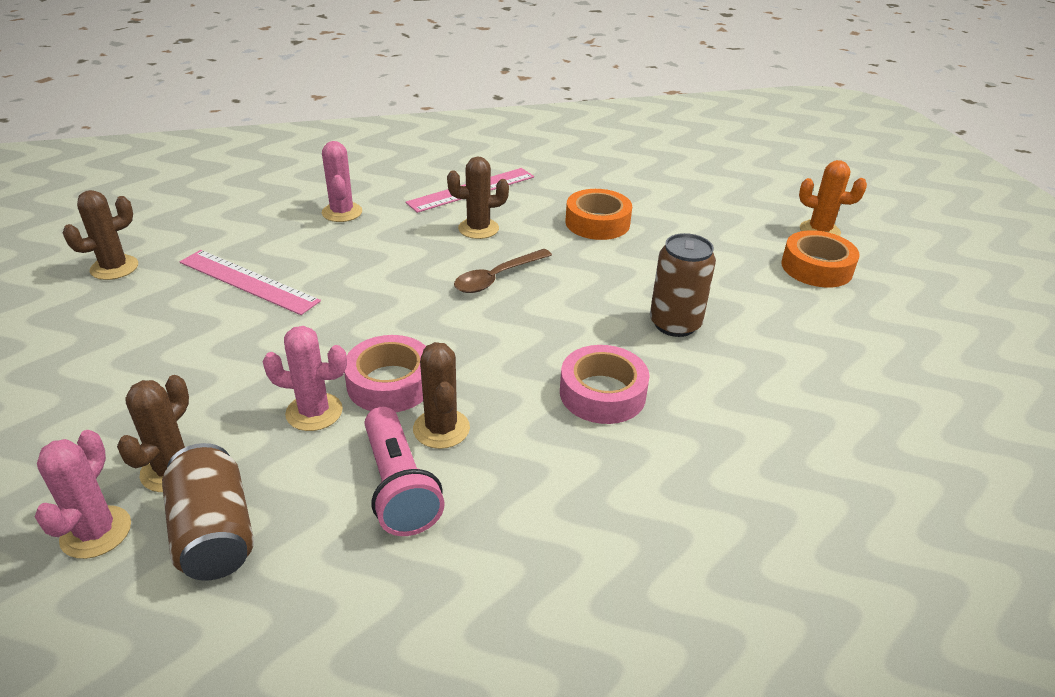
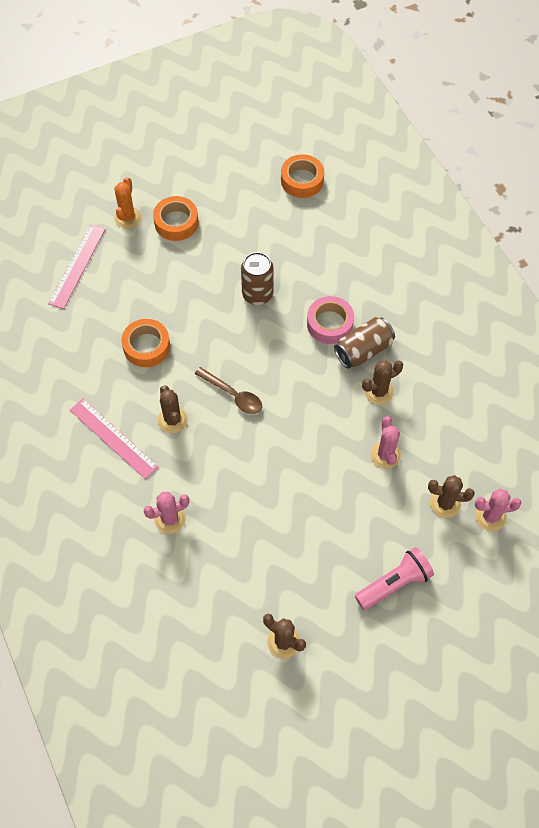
camera: 100 degrees left, 25 degrees up
(214, 533) = (474, 466): brown can -> brown can (363, 350)
(248, 281) = (276, 544): pink ruler -> pink ruler (77, 266)
(390, 383) = (352, 425): pink tape -> none
(399, 486) = (422, 399): pink flashlight -> pink flashlight (394, 583)
(946, 415) = (302, 180): none -> orange tape

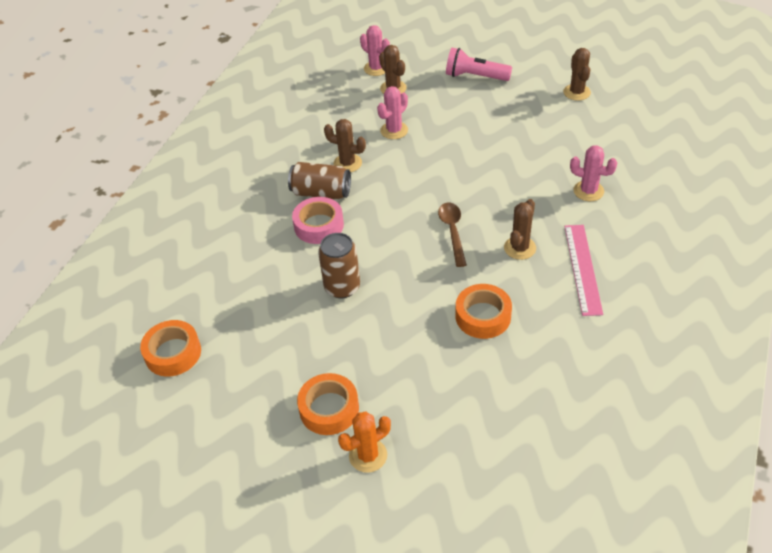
camera: 130 degrees left, 15 degrees down
(77, 266) = (472, 445): pink ruler -> none

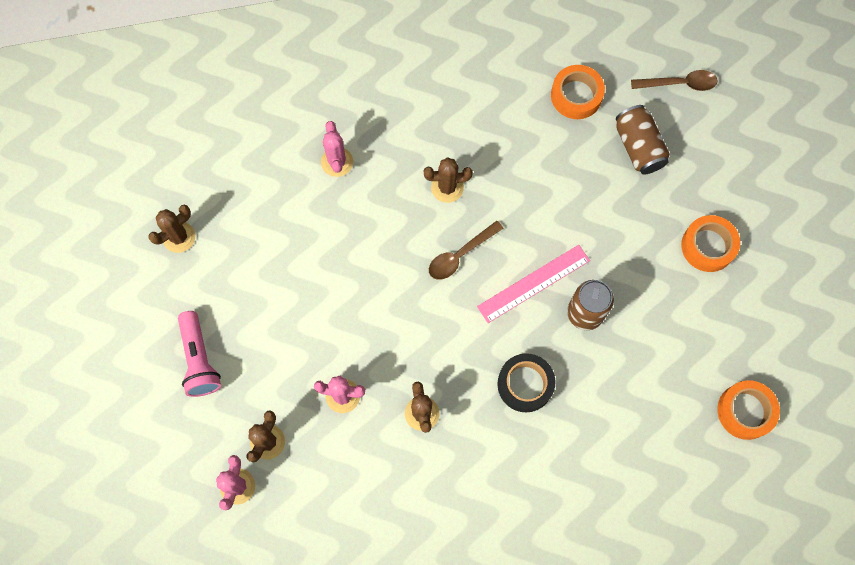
camera: 125 degrees left, 25 degrees up
(319, 225) = (525, 384): pink tape -> black tape
(321, 193) = (480, 412): brown can -> brown can (638, 147)
(368, 455) = (725, 194): orange cactus -> none
(483, 316) = (544, 180): orange tape -> orange tape (576, 95)
(518, 486) = (679, 84): none -> brown spoon
(582, 268) = (442, 127): pink ruler -> pink ruler (533, 283)

